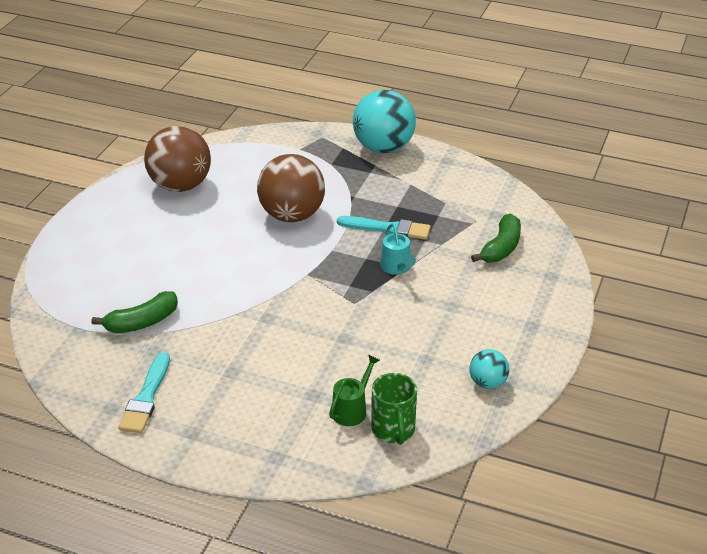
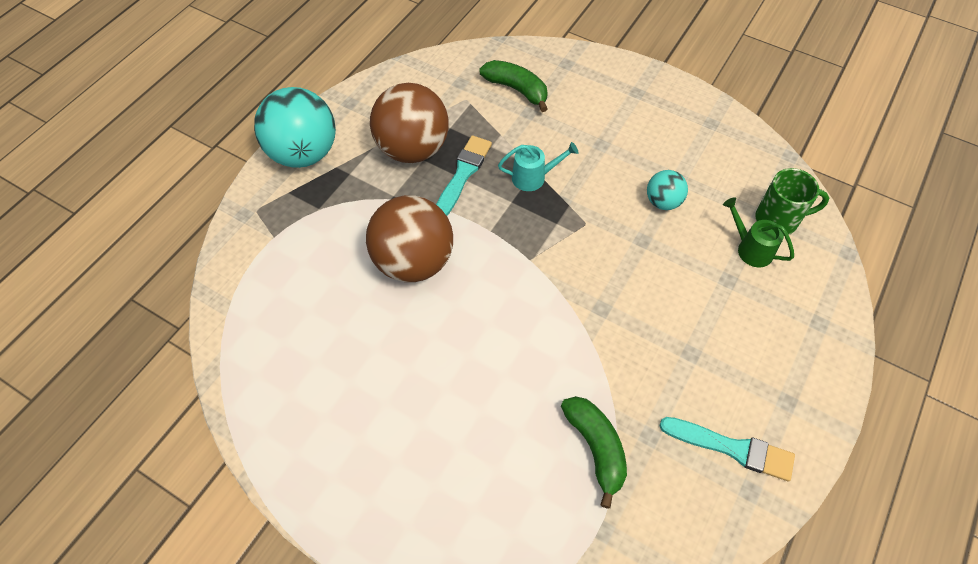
camera: 80 degrees left, 20 degrees up
(180, 186) = (309, 385): brown ball -> brown ball (413, 149)
(487, 383) = (714, 138): turquoise ball -> turquoise ball (663, 202)

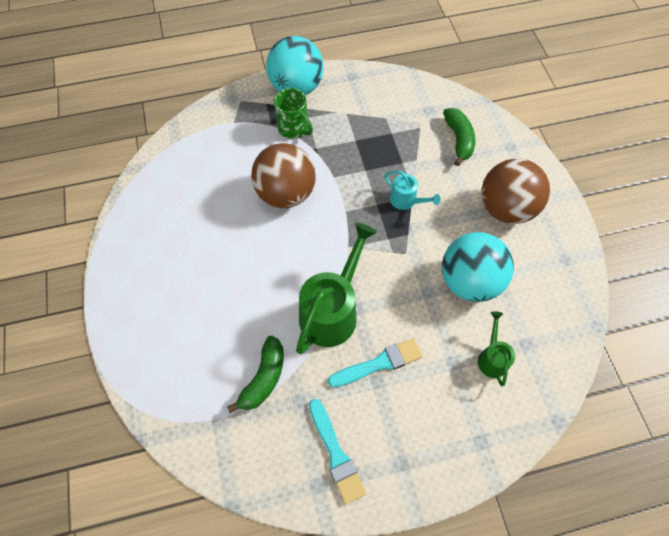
camera: 45 degrees right, 5 degrees up
(413, 149) = (356, 129): brown ball -> brown ball (505, 208)
(463, 174) = (367, 166): turquoise brush -> turquoise brush (379, 363)
(583, 328) = (332, 310): none -> green watering can
(663, 202) = (469, 281): turquoise ball -> turquoise ball, size x2.01
(778, 219) = (534, 357): green mug -> green mug (294, 129)

